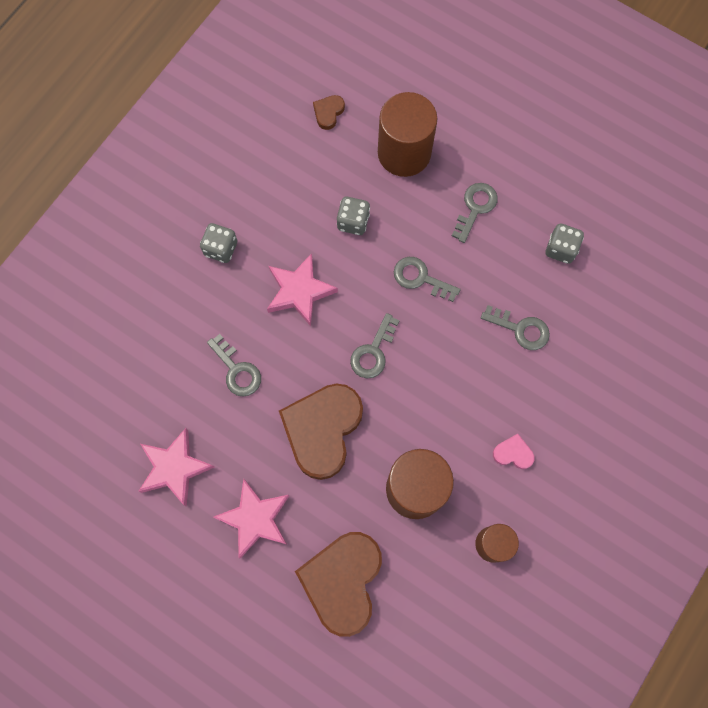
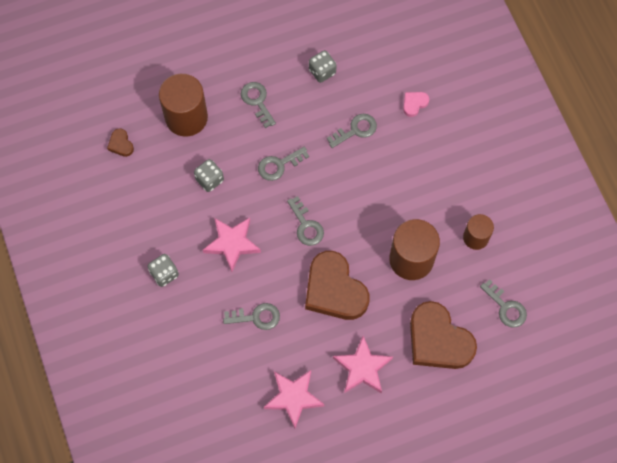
camera: 55 degrees left, 5 degrees down
(434, 634) = (506, 307): none -> grey key
(513, 453) = (429, 188): pink heart -> pink heart (414, 104)

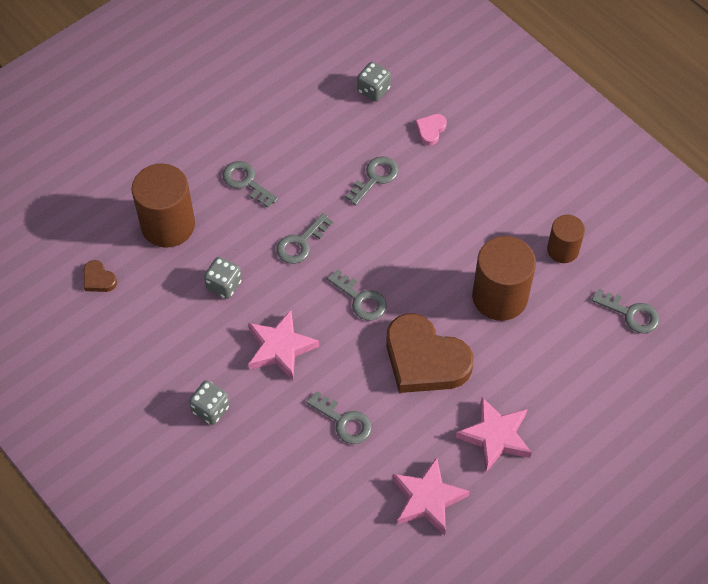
camera: 20 degrees left, 10 degrees down
(256, 317) = (344, 421): grey key -> grey key turned 60 degrees clockwise
(322, 71) = (309, 128): grey dice -> grey dice (373, 90)
(438, 340) = (570, 375): brown heart -> none

